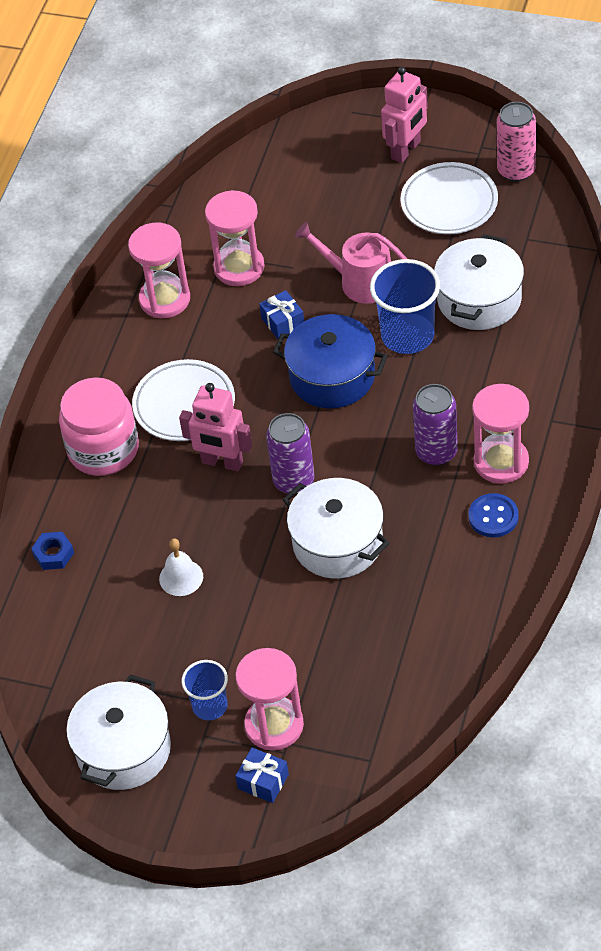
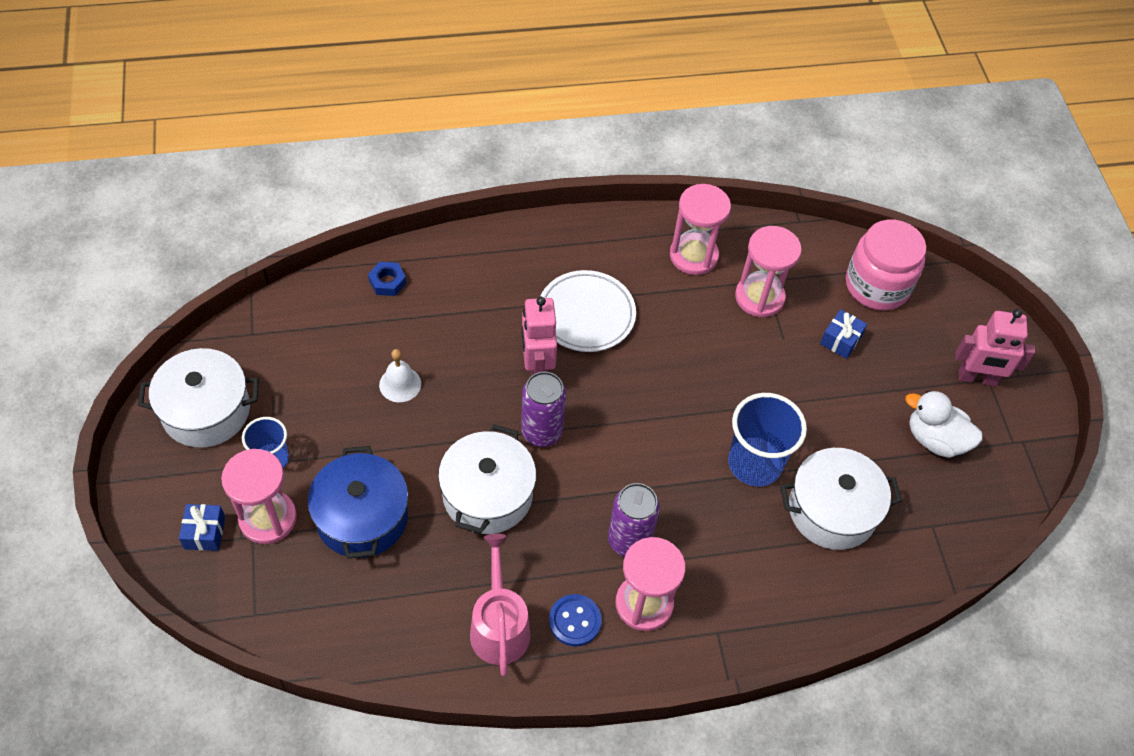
camera: 55 degrees right, 5 degrees up
(103, 449) = (511, 274): pink jar -> pink jar (877, 285)
(283, 322) = (716, 355): blue gift -> blue gift (840, 340)
(332, 376) = (674, 418): blue pot -> blue pot (362, 517)
(360, 282) = (796, 399): pink watering can -> pink watering can (499, 626)
(449, 203) = (935, 439): white plate -> white duck
(516, 170) = (1012, 484): pink can -> none

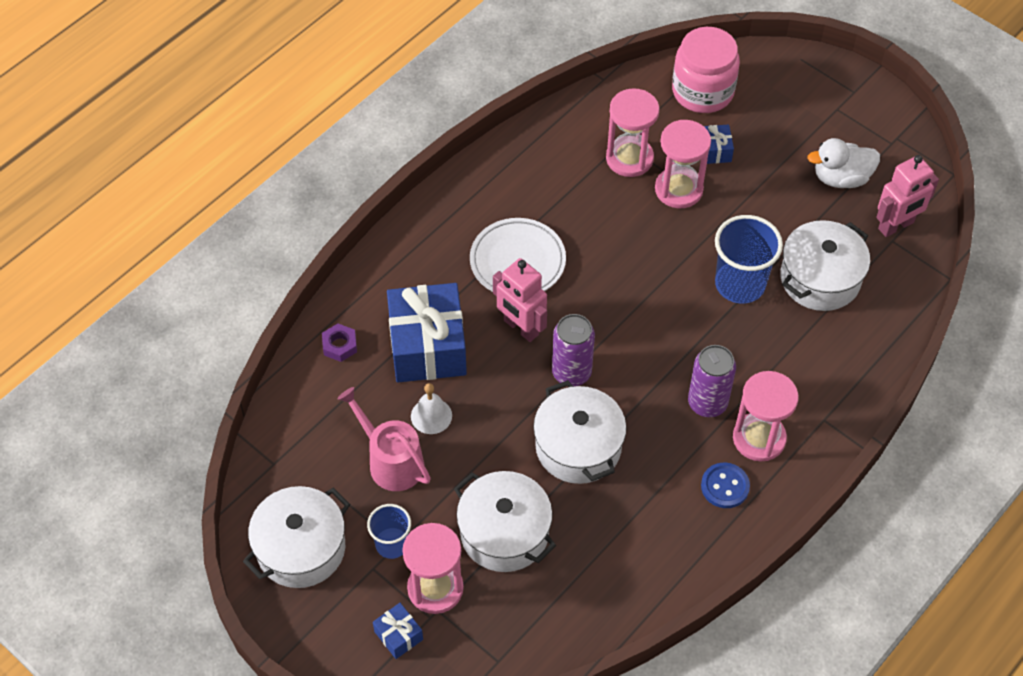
camera: 35 degrees left, 0 degrees up
(362, 517) = (504, 533): blue pot -> white pot
(387, 282) = (340, 345): blue nut -> purple nut
(451, 329) = (427, 346): none -> blue gift
(499, 626) = (678, 531): pink watering can -> pink watering can (391, 461)
(693, 256) = (552, 160): pink hourglass -> pink hourglass (678, 189)
(977, 378) = (829, 113): pink robot -> pink robot (896, 226)

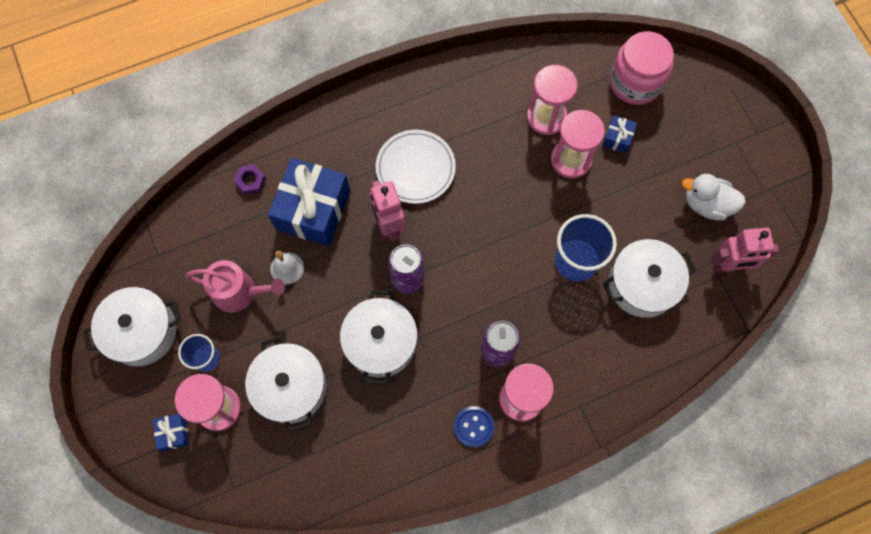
camera: 25 degrees right, 15 degrees up
(391, 461) = (239, 292): pink watering can -> pink watering can turned 120 degrees clockwise

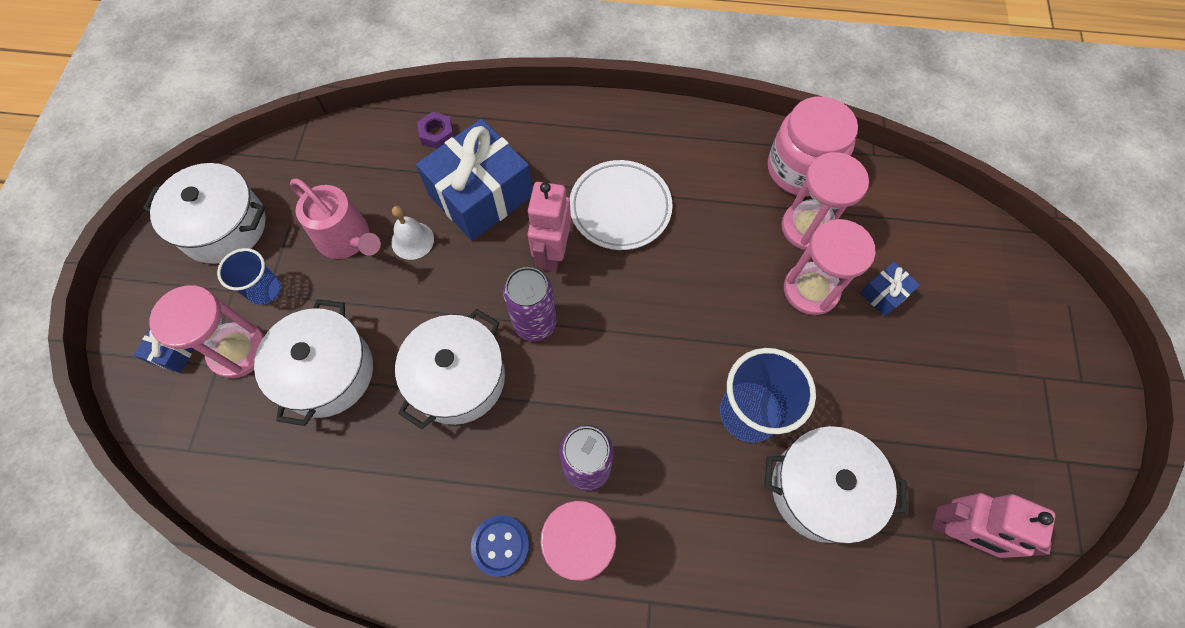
camera: 30 degrees right, 5 degrees down
(635, 82) = (941, 242): pink jar -> pink jar (800, 169)
(706, 204) = (963, 434): white duck -> none

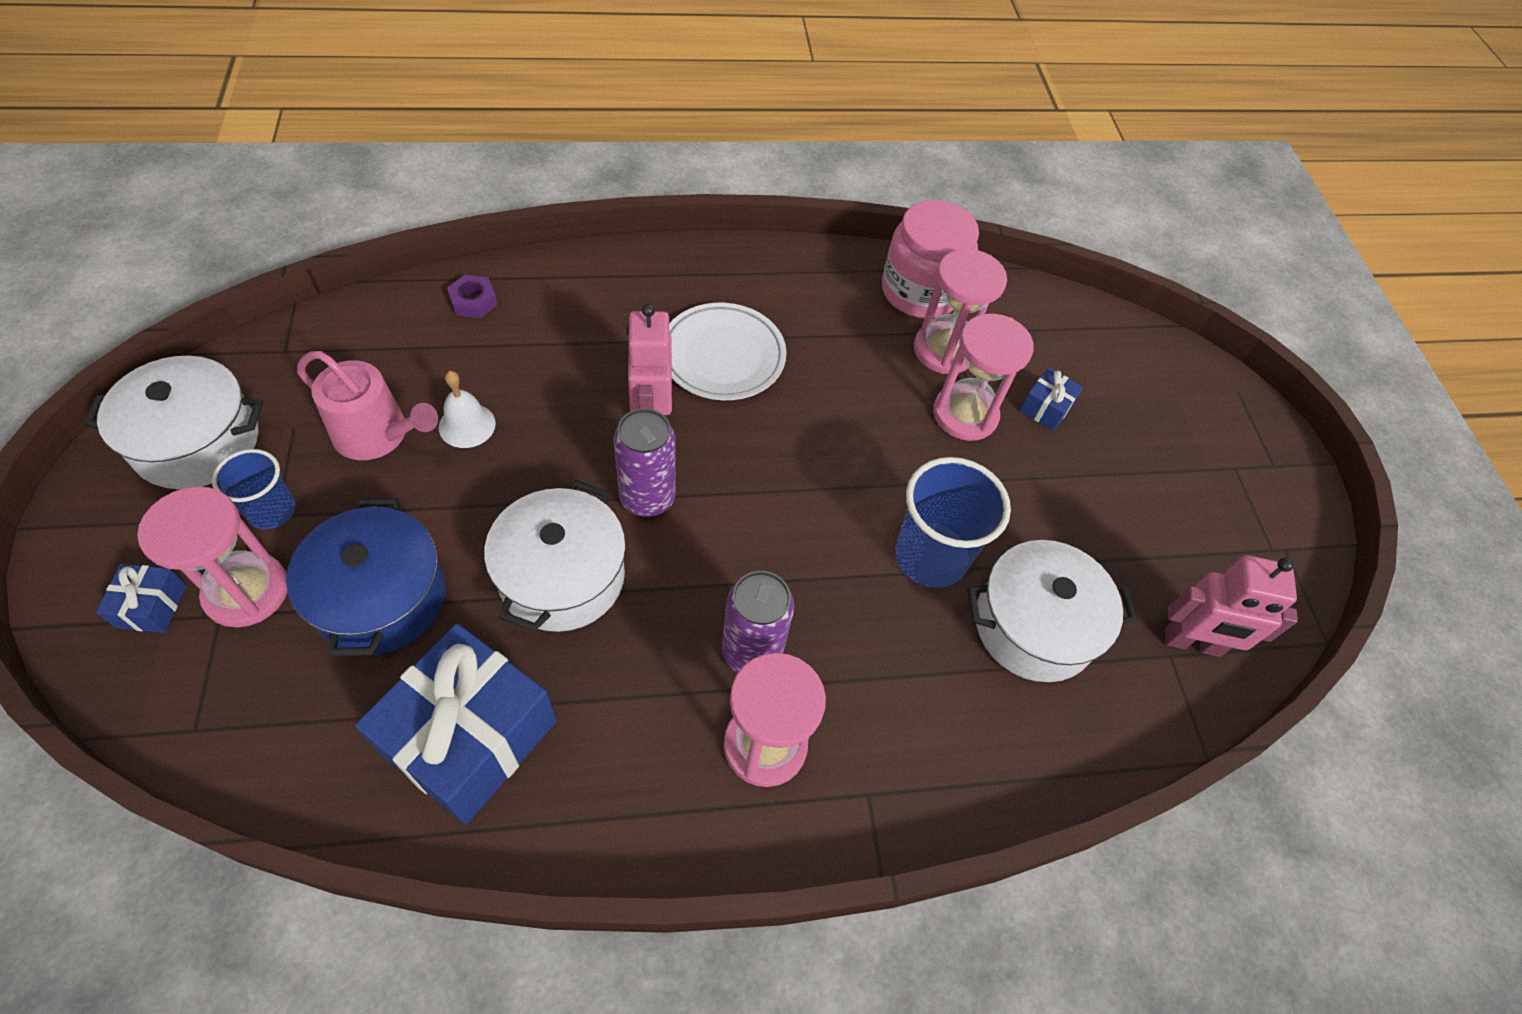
camera: 20 degrees left, 10 degrees down
(327, 372) = (381, 598): white pot -> blue pot
(481, 195) = (545, 363): blue gift -> blue gift (470, 737)
(500, 545) = (662, 765): blue button -> none

